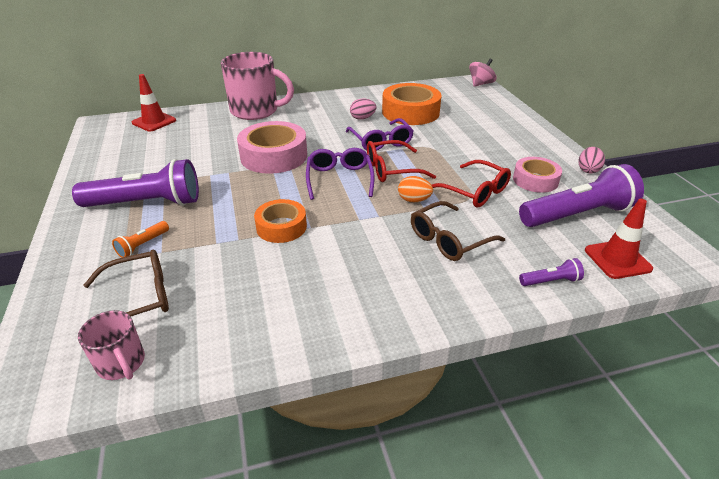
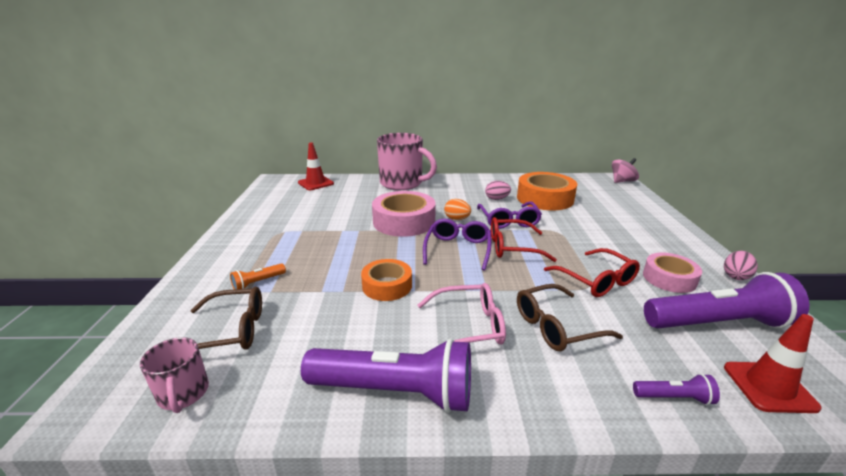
camera: 15 degrees right, 10 degrees down
(146, 203) = (278, 247): purple flashlight -> purple flashlight (395, 392)
(372, 253) = (469, 326): none -> pink glasses
(414, 200) = (527, 280): orange egg -> orange egg (457, 219)

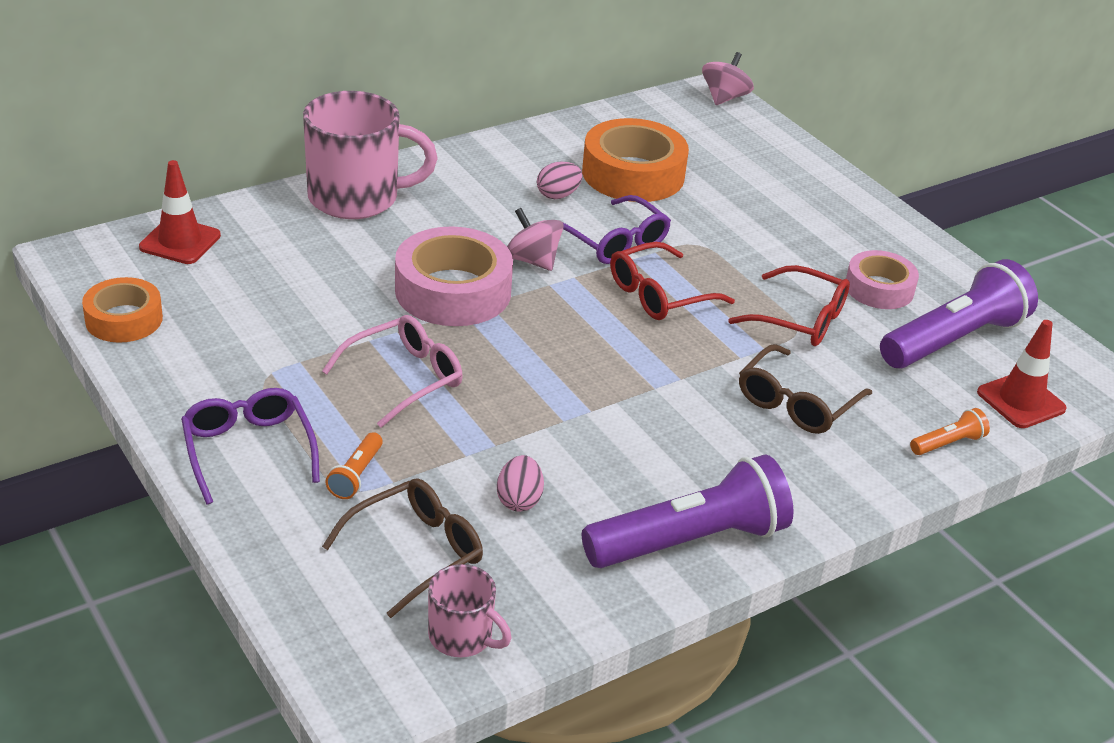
camera: 35 degrees left, 10 degrees up
(387, 286) = (547, 416): orange tape -> orange tape (124, 319)
(457, 219) = (532, 260): orange egg -> pink spinning top
(458, 249) = (587, 322): purple glasses -> purple glasses (248, 450)
(469, 326) = (701, 438): pink glasses -> pink glasses (404, 378)
(674, 398) = (948, 443): purple flashlight -> orange flashlight
(735, 276) = (947, 261): pink egg -> pink egg (519, 500)

